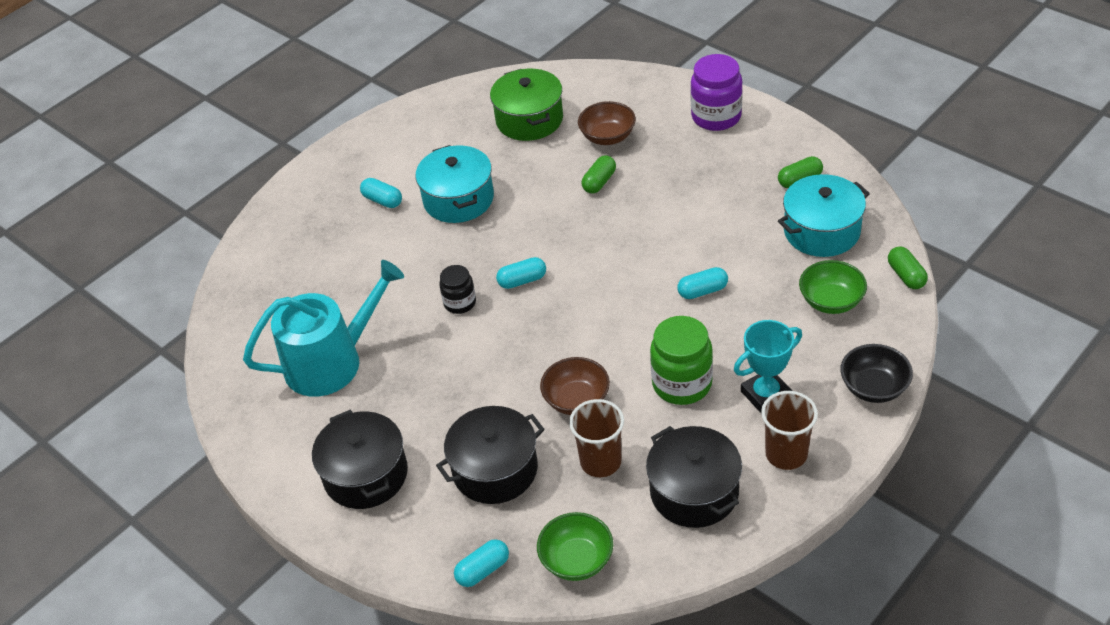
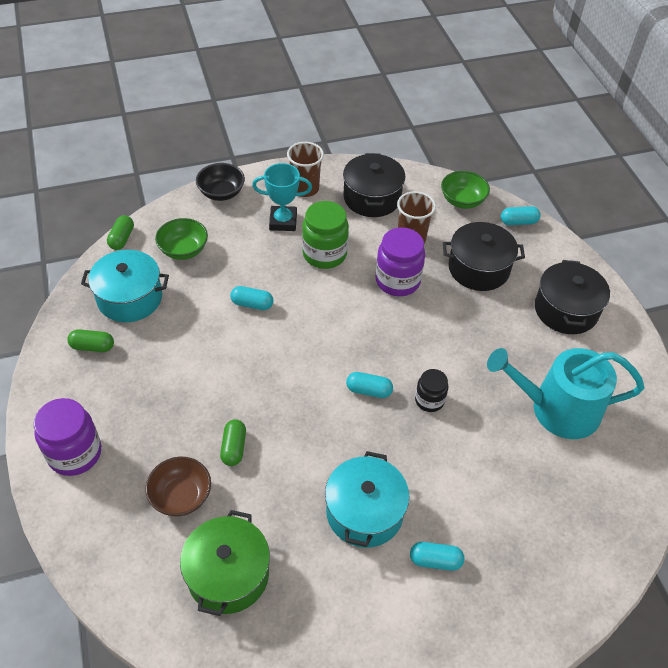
camera: 155 degrees left, 5 degrees up
(382, 200) = (435, 560): turquoise capsule -> turquoise capsule turned 60 degrees counterclockwise
(576, 400) = (397, 281): brown bowl -> purple jar
(599, 182) = (234, 448): green capsule -> green capsule turned 60 degrees counterclockwise

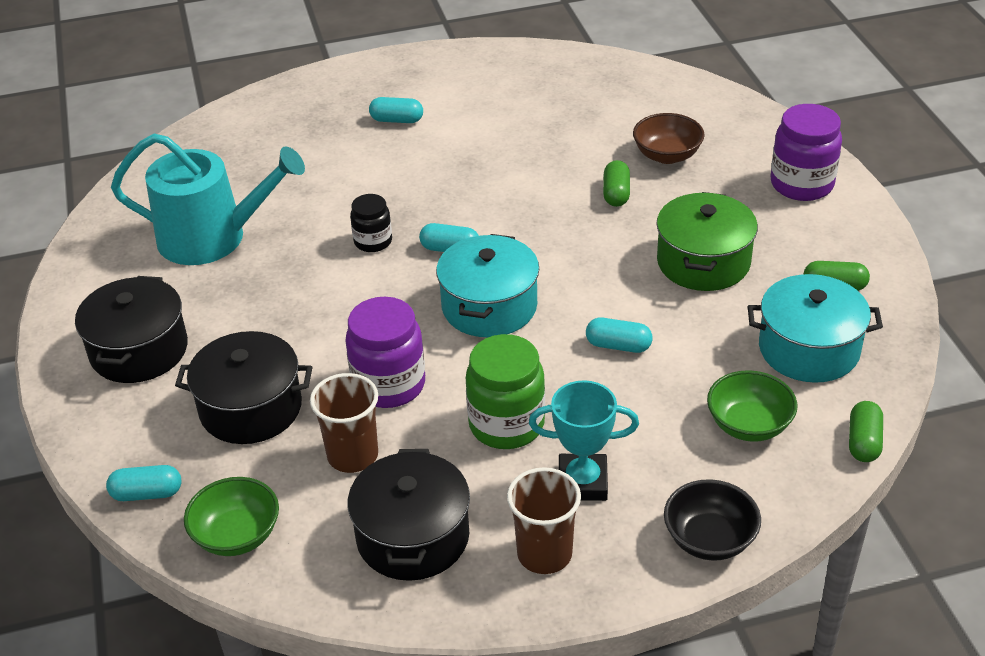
camera: 175 degrees left, 10 degrees down
(228, 574) = (604, 107): green pot -> green pot (703, 262)
(364, 512) = (465, 149): turquoise pot -> turquoise pot (489, 306)

